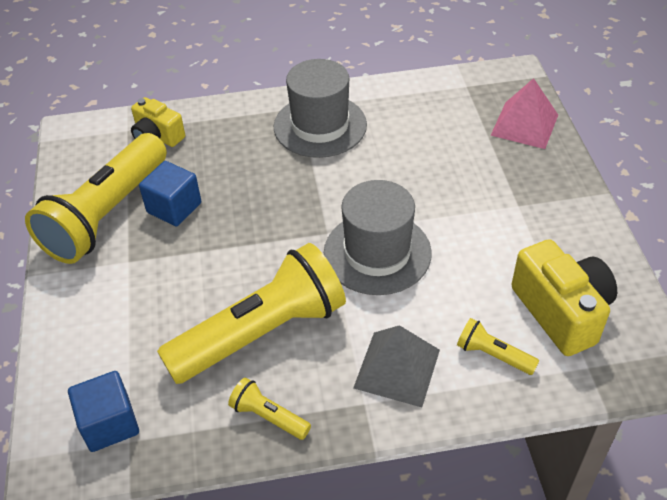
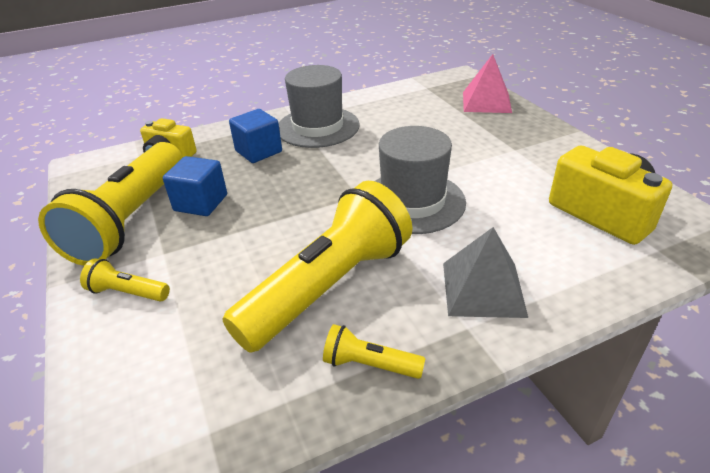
camera: 15 degrees left, 10 degrees down
(109, 424) = (178, 418): blue cube -> blue cube (258, 151)
(493, 355) = (567, 258): yellow flashlight -> yellow flashlight (127, 293)

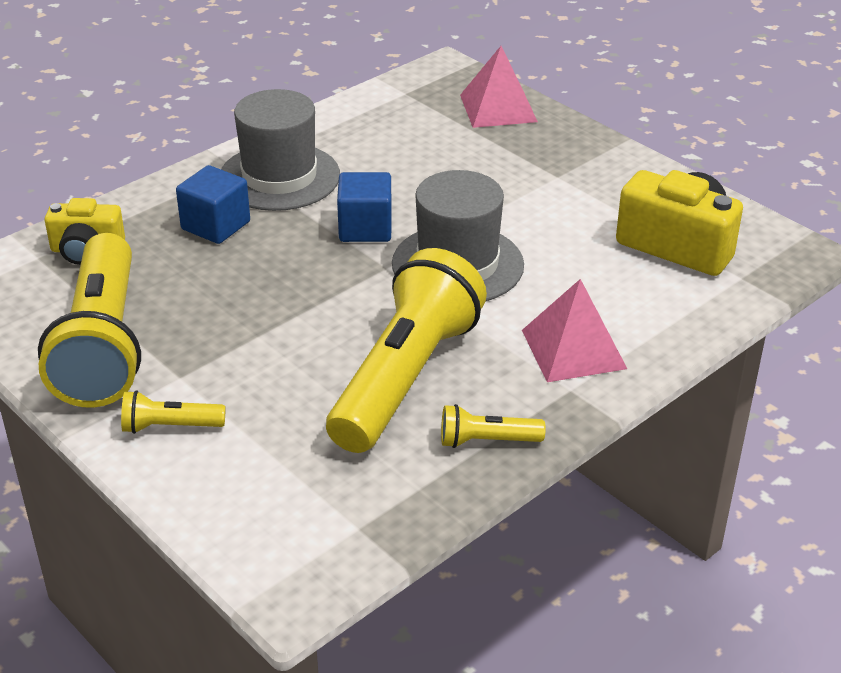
camera: 20 degrees left, 0 degrees up
(201, 203) = (183, 308): blue cube -> blue cube (365, 228)
(483, 288) = (573, 349): grey pyramid -> pink pyramid

